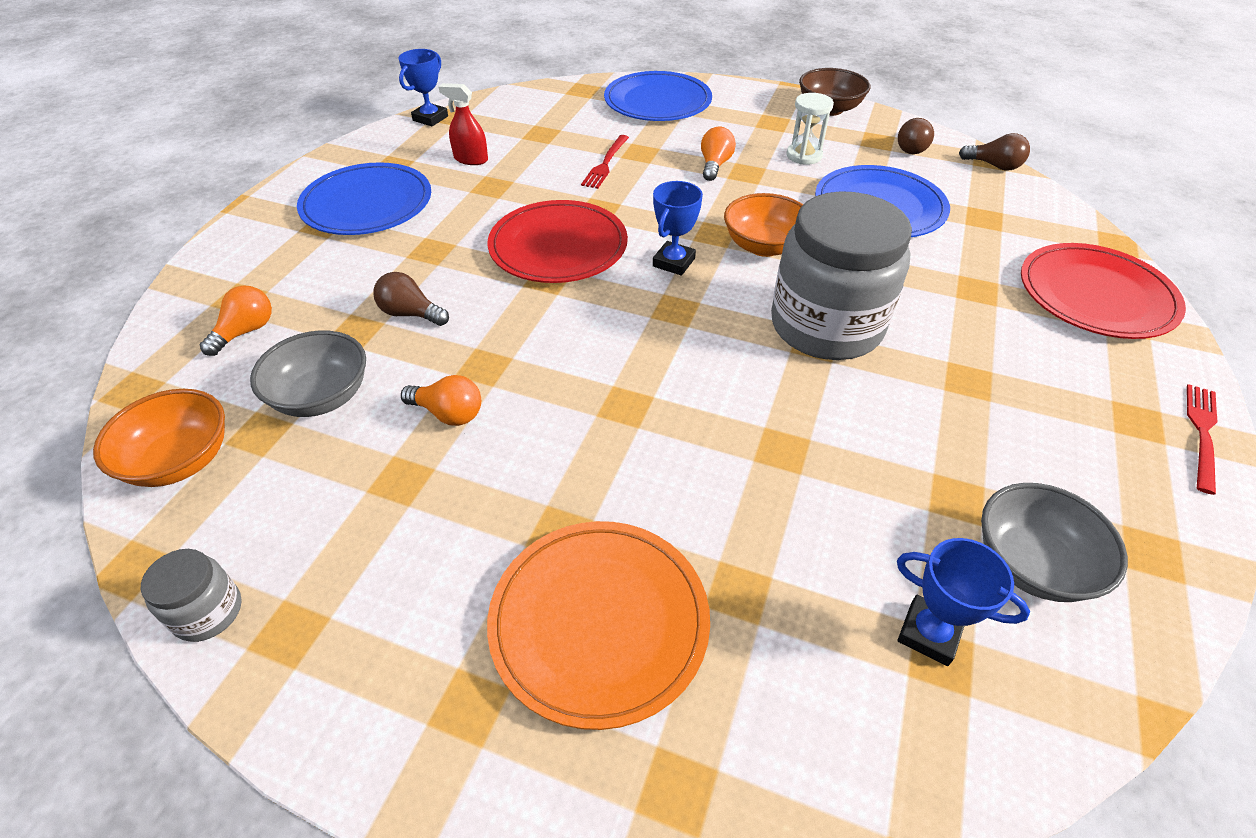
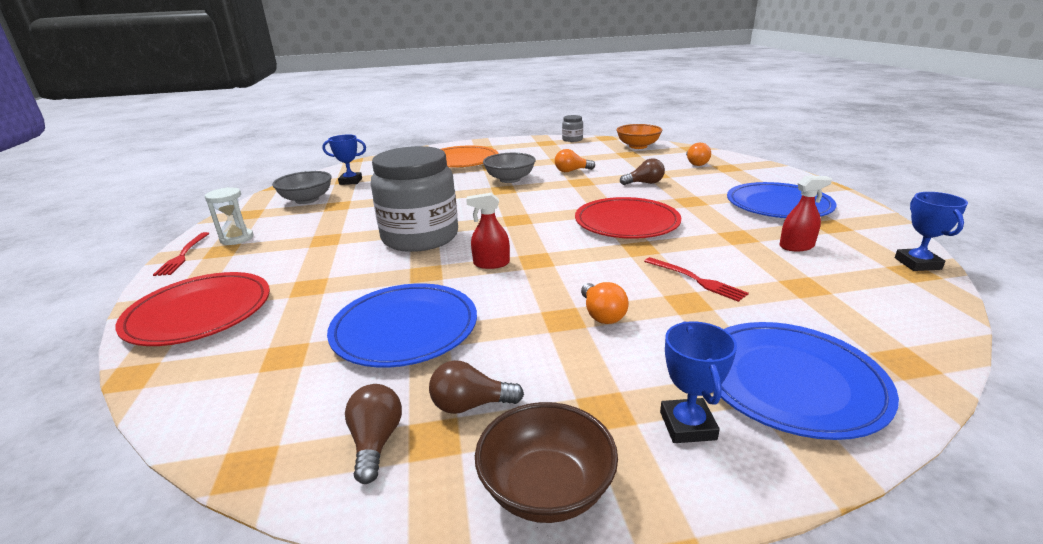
camera: 150 degrees right, 20 degrees down
(322, 396) = (626, 162): grey bowl -> grey bowl (510, 179)
(605, 164) = (696, 280): red fork -> red fork turned 150 degrees clockwise
(673, 262) = (544, 236): blue trophy -> blue trophy (687, 425)
(764, 246) = (491, 263): orange bowl -> red spray bottle
(804, 156) = (520, 364): white hourglass -> white hourglass (237, 238)
(994, 166) = (243, 454): brown light bulb -> brown light bulb (471, 405)

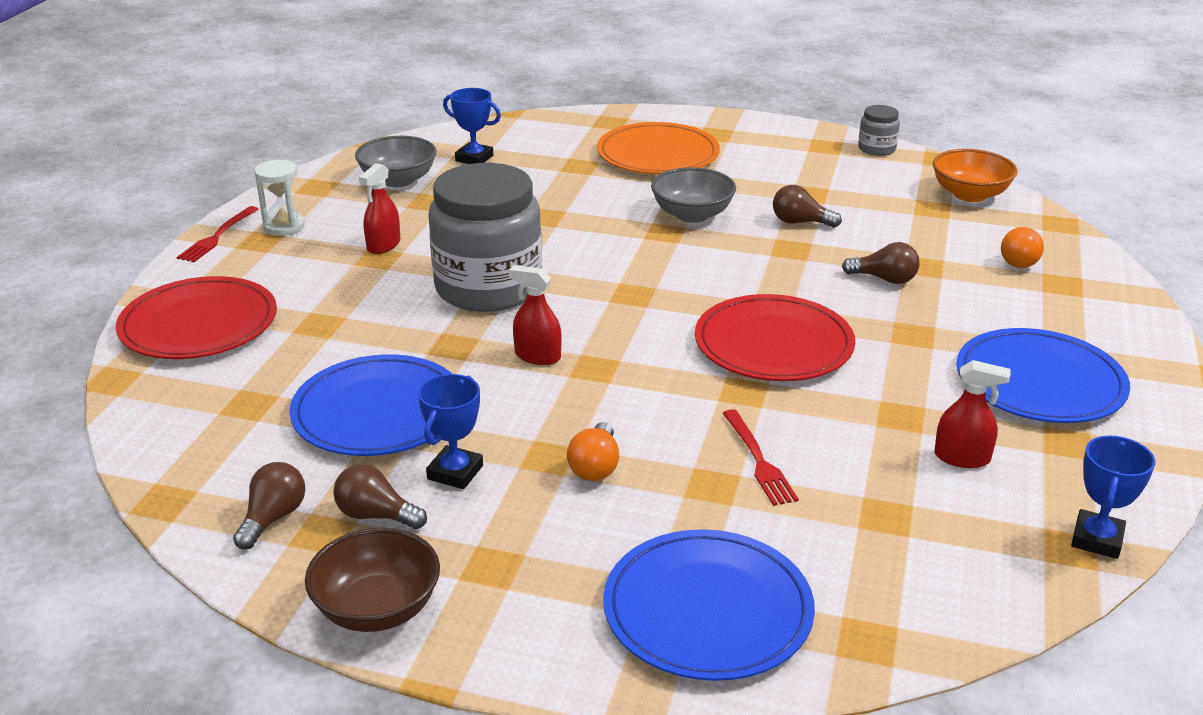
camera: 25 degrees right, 5 degrees up
(324, 232) = (383, 245): none -> red spray bottle
(571, 171) = (800, 222): orange light bulb -> brown light bulb
(687, 425) = (552, 609): blue trophy -> blue trophy (455, 472)

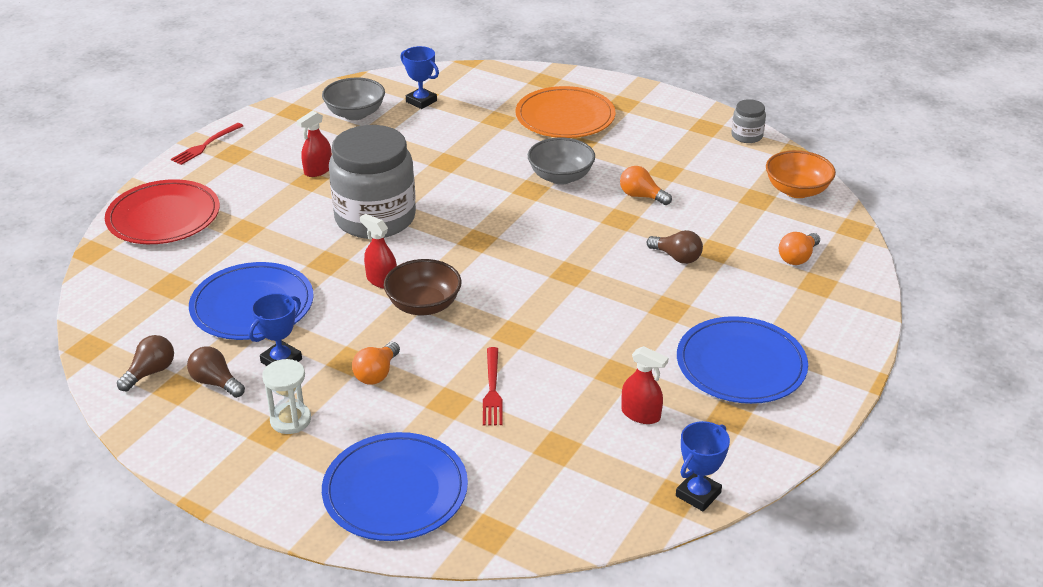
camera: 15 degrees right, 5 degrees up
(284, 226) = (255, 143): white hourglass -> white hourglass (290, 420)
(377, 609) = (187, 447): brown bowl -> brown bowl (424, 305)
(773, 344) = (557, 299): red plate -> none
(800, 222) = (641, 196): brown light bulb -> orange light bulb

